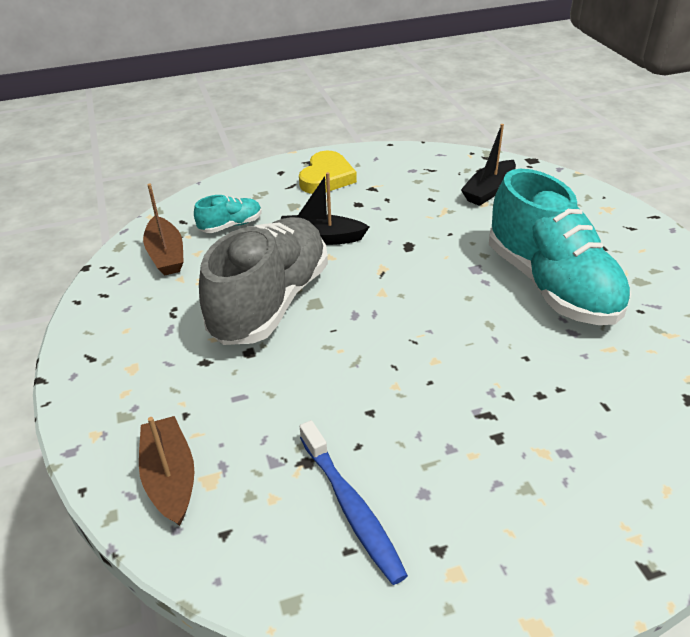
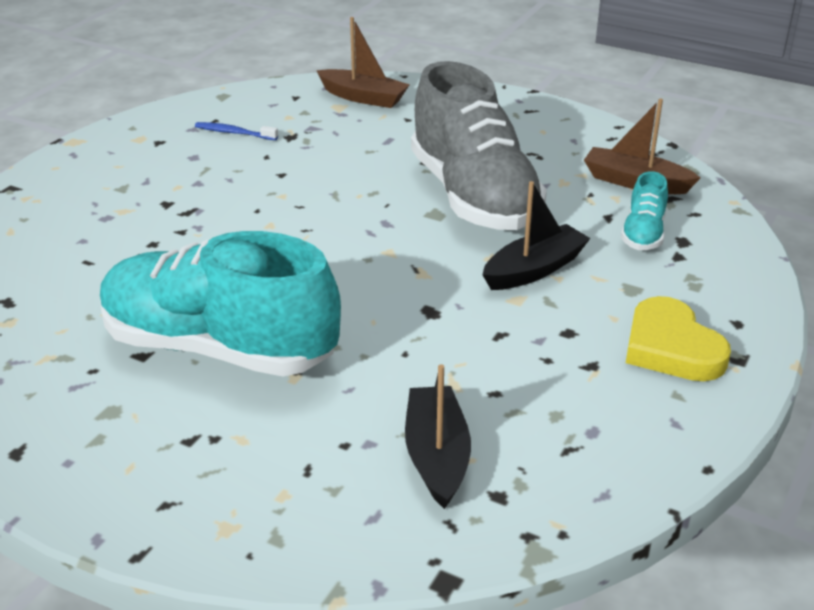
camera: 135 degrees right, 5 degrees down
(351, 506) = (234, 133): blue toothbrush -> blue toothbrush, size x0.58

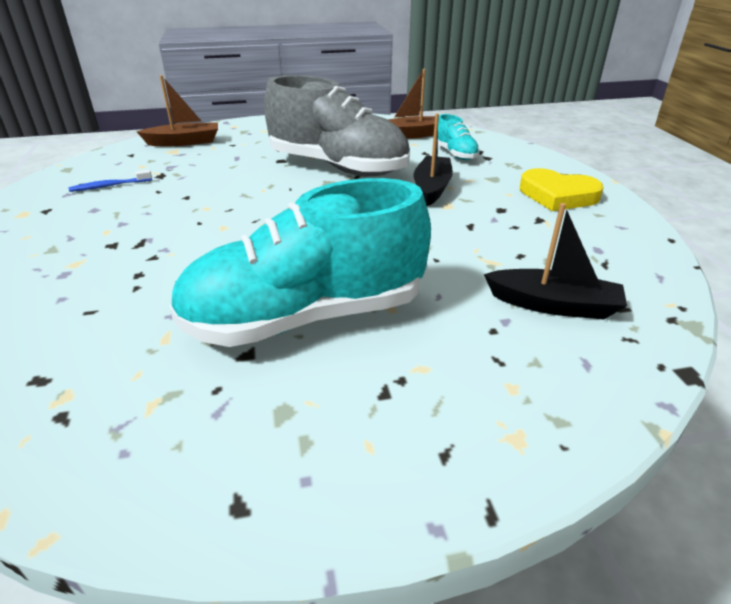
camera: 40 degrees left, 0 degrees up
(436, 456) = (553, 305): black boat -> black boat turned 150 degrees clockwise

